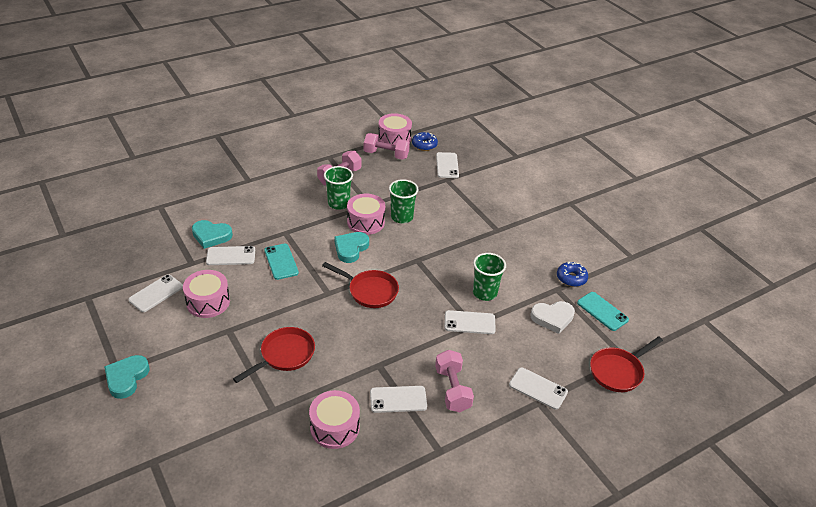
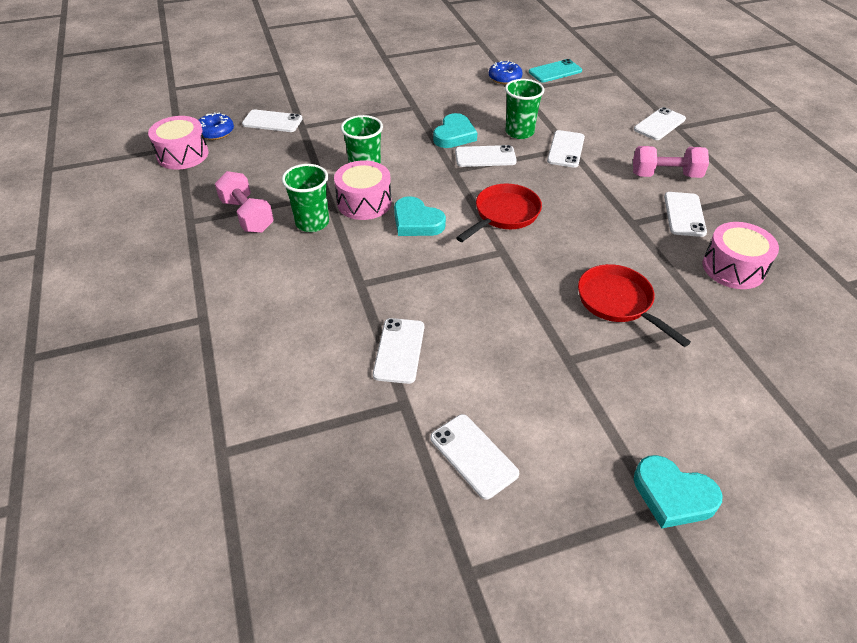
camera: 75 degrees left, 5 degrees up
(208, 302) = (504, 383): pink drum -> none
(211, 236) = (339, 374): turquoise heart -> turquoise heart (454, 135)
(281, 261) = (427, 292): turquoise phone -> none
(386, 155) = (218, 167): pink dumbbell -> none
(441, 275) = (485, 157): none -> white phone
(552, 318) = (562, 99): white heart -> none
(618, 371) = (634, 79): red pan -> none

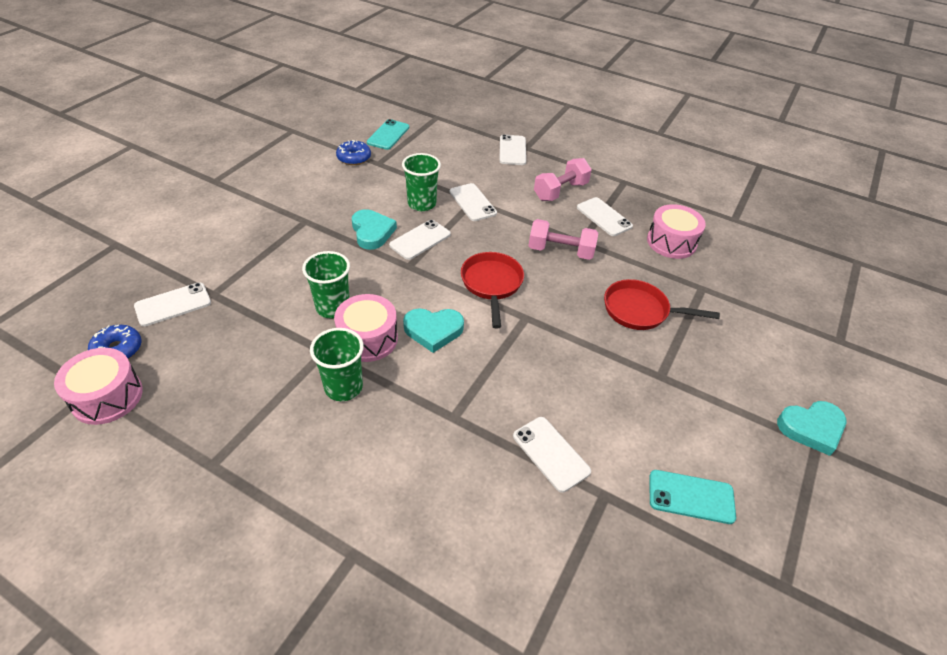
camera: 45 degrees left, 0 degrees up
(247, 215) = (269, 420): pink dumbbell -> pink dumbbell (560, 251)
(473, 455) = (691, 497): white phone -> turquoise phone

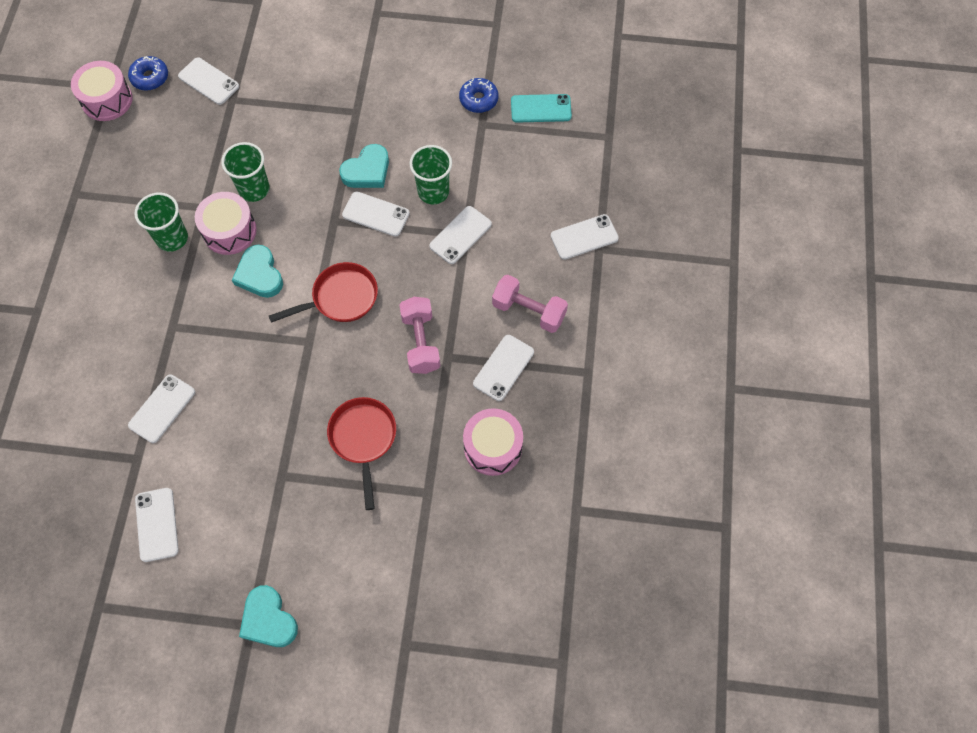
camera: 70 degrees right, 20 degrees up
(691, 497) = (157, 524): turquoise phone -> white phone

